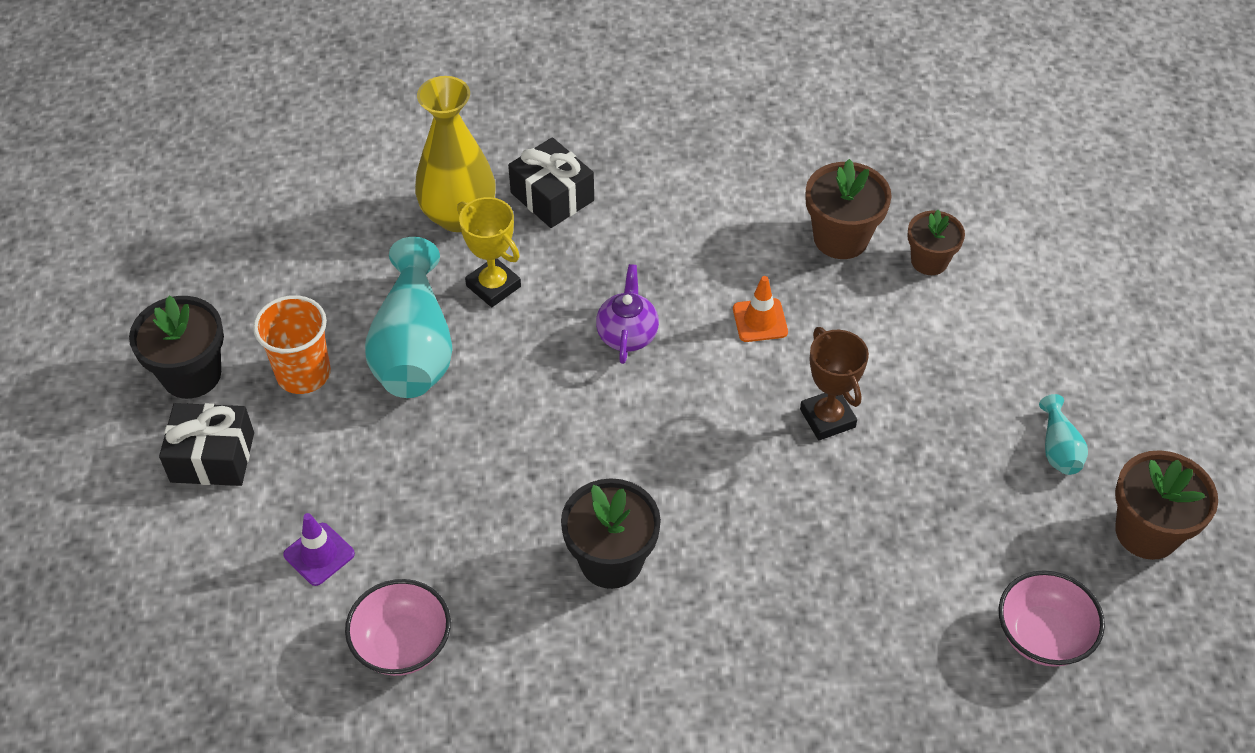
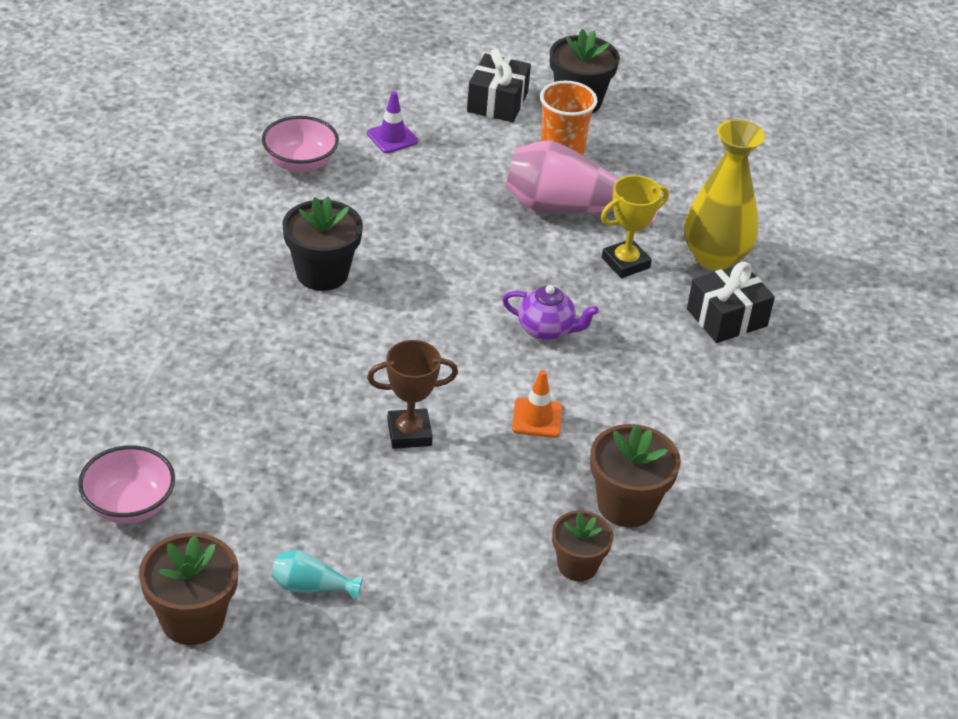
camera: 100 degrees right, 10 degrees down
(414, 348) = (570, 209): turquoise vase -> pink vase

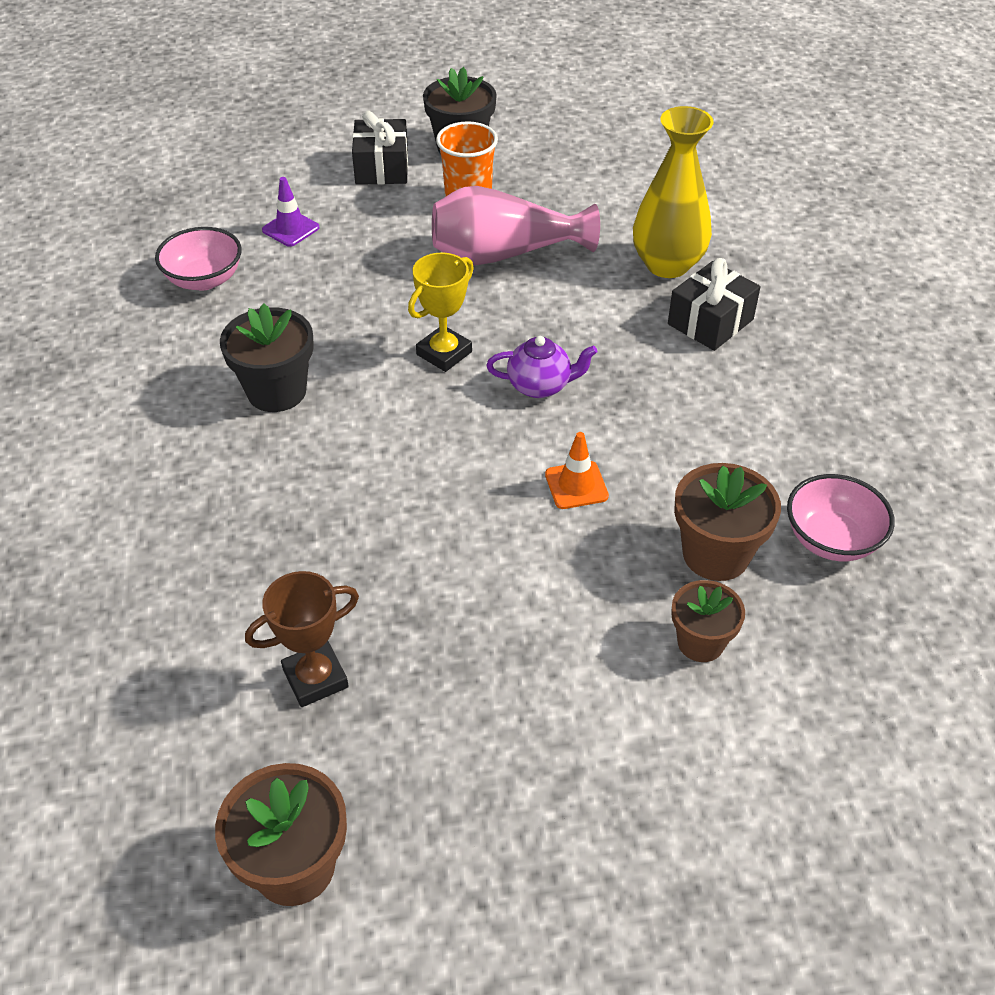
camera: 15 degrees left, 5 degrees up
(129, 505) = (160, 738): pink bowl -> pink bowl (831, 539)
(311, 587) = (419, 772): turquoise vase -> none
(409, 433) = (449, 544): brown trophy -> brown trophy (315, 678)
(625, 263) = (584, 294): yellow trophy -> yellow trophy (444, 353)

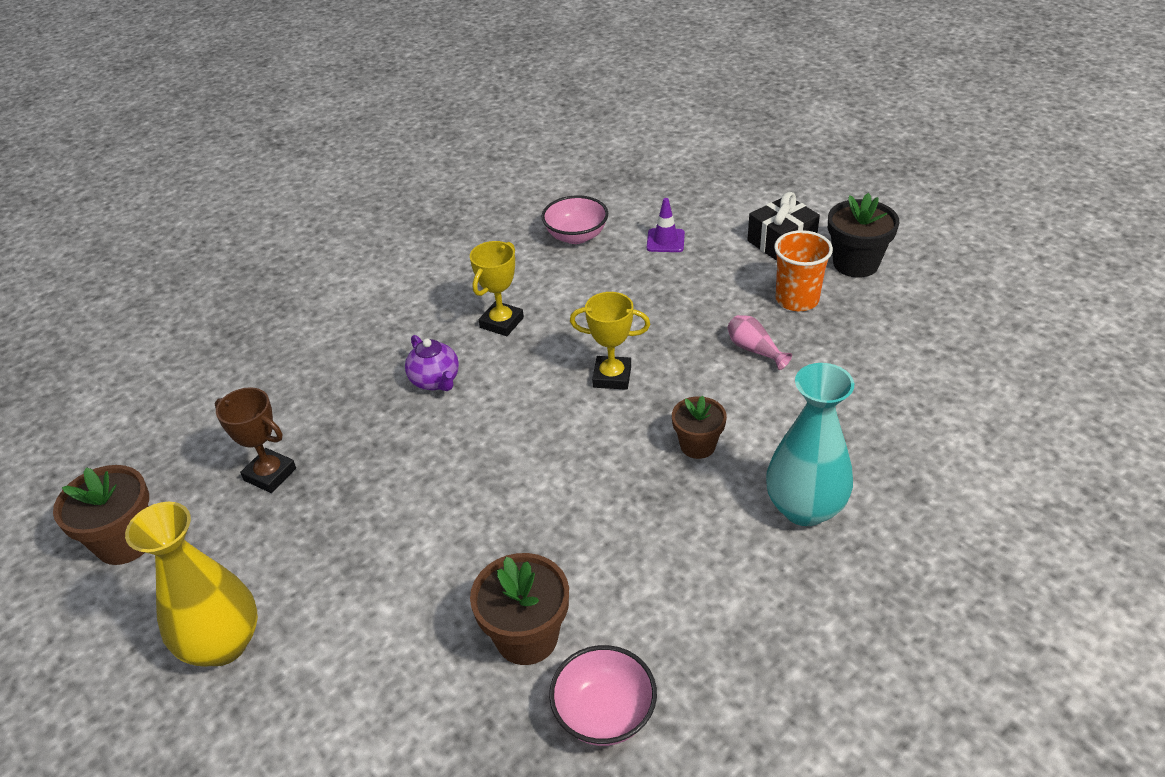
camera: 60 degrees right, 5 degrees down
(276, 391) = (502, 322): black flower pot -> yellow trophy
(504, 254) = (754, 350): pink vase -> pink vase, size x0.46
(540, 386) = (625, 443): purple teapot -> purple teapot (435, 381)
(576, 485) = (536, 516): orange traffic cone -> none
(667, 264) = (850, 446): yellow vase -> yellow vase (223, 644)
(700, 642) = (426, 669): brown flower pot -> brown flower pot (697, 445)
(710, 322) = (804, 508): black gift -> turquoise vase

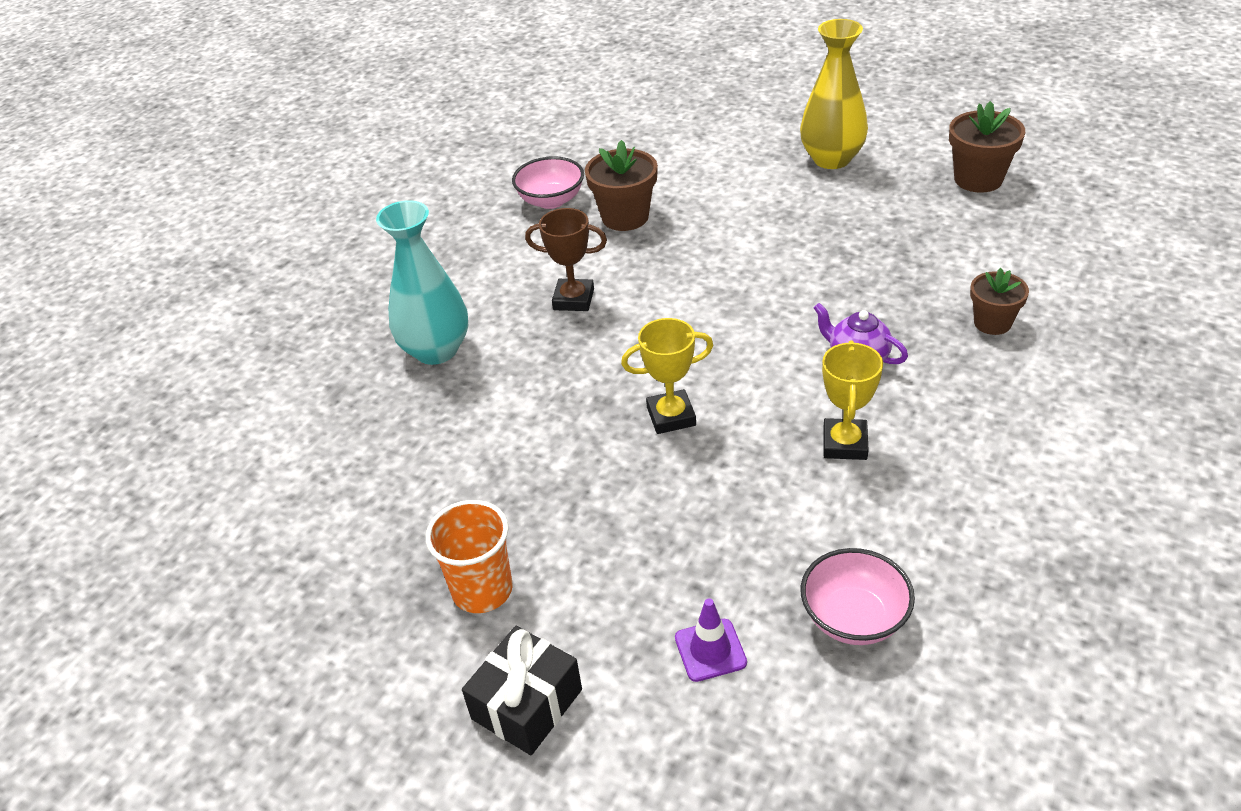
camera: 160 degrees right, 0 degrees up
(270, 474) = (924, 245): brown trophy -> brown trophy (573, 299)
(697, 445) = (550, 374): brown flower pot -> brown flower pot (992, 323)
(754, 350) = (521, 496): pink vase -> none
(855, 263) = (404, 688): black flower pot -> none

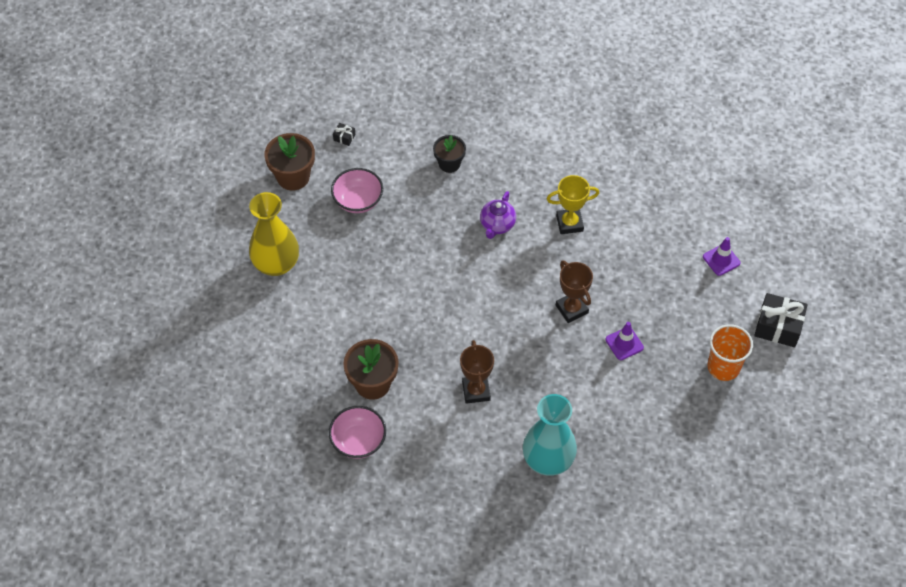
camera: 110 degrees left, 15 degrees up
(583, 467) = (624, 343): none -> purple traffic cone
(671, 416) = (571, 309): yellow trophy -> brown trophy
(853, 618) = (682, 207): pink bowl -> pink bowl (358, 201)
(992, 323) = (449, 164): brown flower pot -> black flower pot
(1051, 226) = (344, 137): none -> black gift

